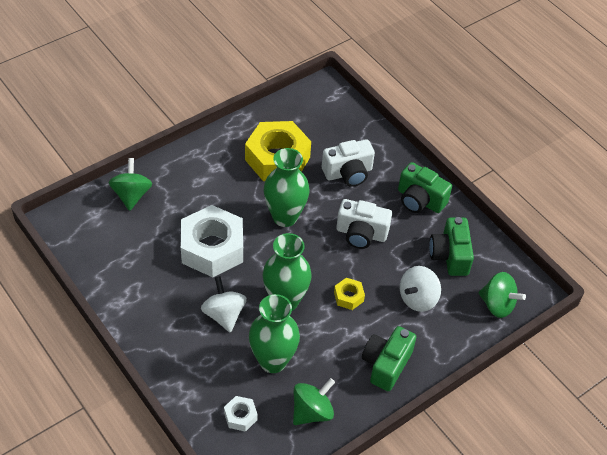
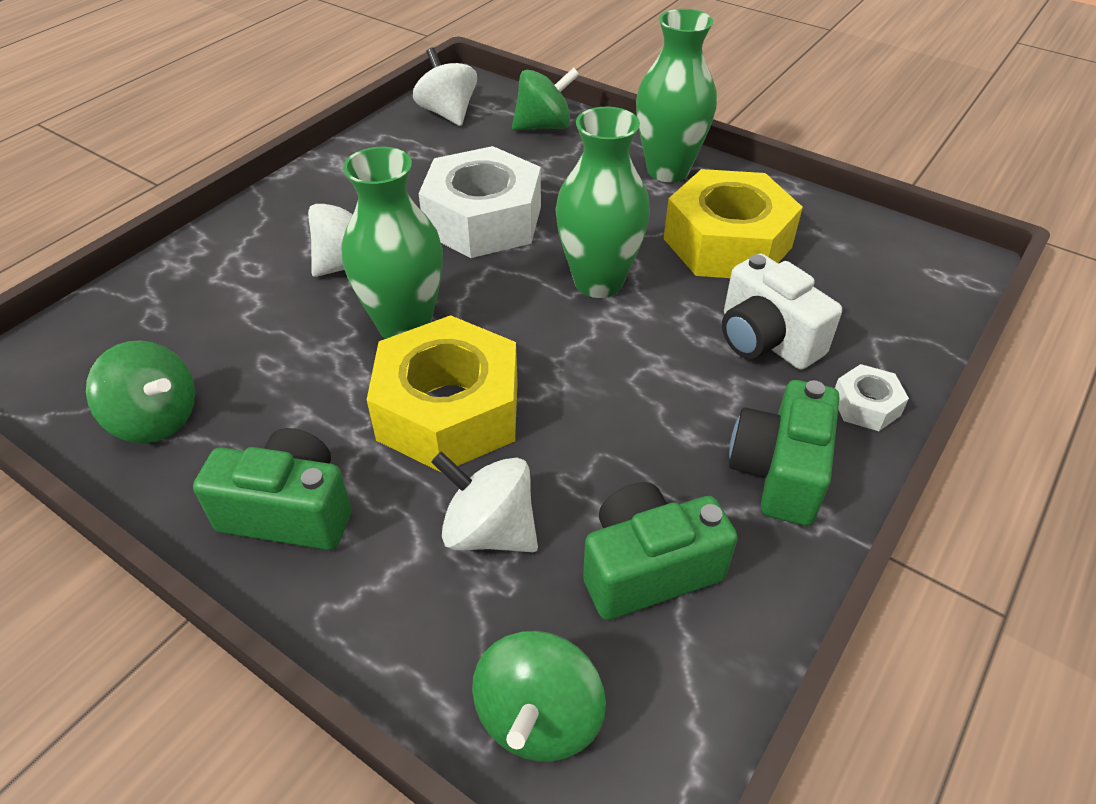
camera: 75 degrees right, 5 degrees down
(90, 237) = (448, 113): none -> white spinning top
(240, 416) = (141, 330): white nut -> white nut (866, 405)
(273, 361) = (265, 341): green vase -> green vase (668, 170)
(348, 297) = (448, 410): yellow nut -> yellow nut, size x2.28
(361, 234) = (621, 394): white camera -> none

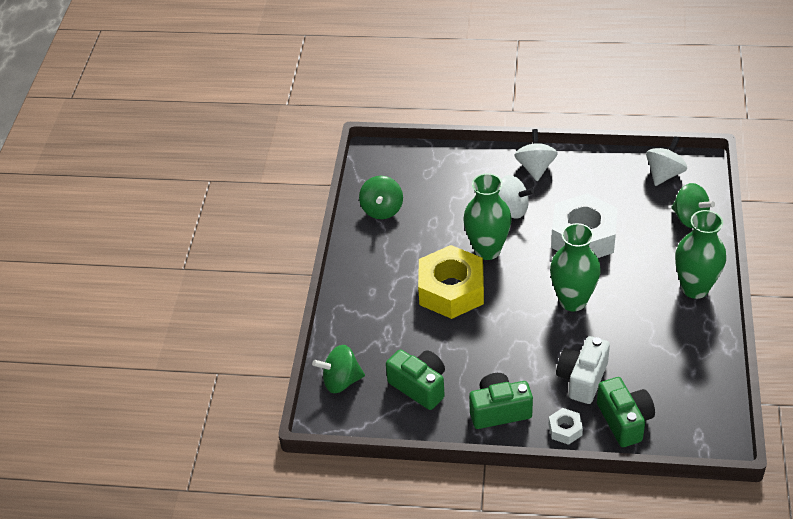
camera: 65 degrees right, 0 degrees up
(289, 511) = (371, 273): green camera -> green camera (624, 420)
(489, 530) = (403, 332): white spinning top -> white spinning top (535, 167)
(727, 243) = (648, 338): yellow nut -> none

